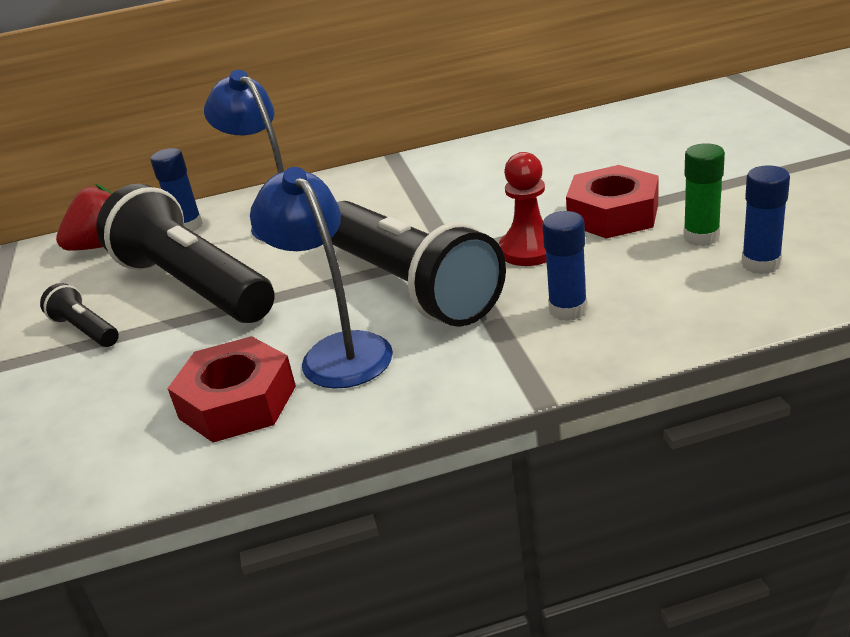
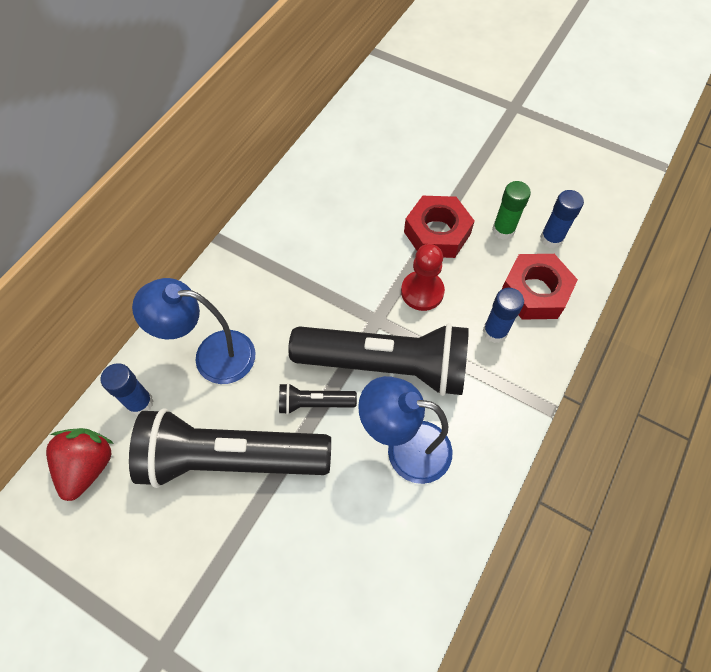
camera: 50 degrees left, 30 degrees up
(85, 330) = (200, 553): black flashlight -> black flashlight (314, 403)
(238, 402) = (394, 530): red nut -> red nut (535, 292)

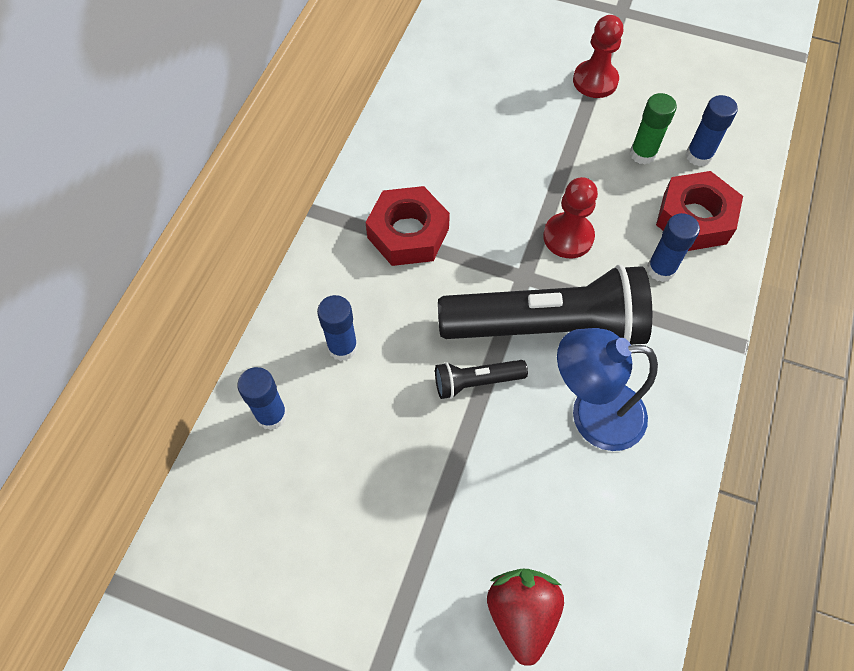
camera: 10 degrees left, 0 degrees up
(88, 466) = (229, 498): red strawberry -> red strawberry (521, 614)
(212, 356) = (342, 347): blue lamp -> blue glue stick
(231, 458) = (395, 460): black flashlight -> none
(437, 233) = (568, 167): red nut -> red nut (408, 233)
(477, 163) = (595, 81): none -> red pawn

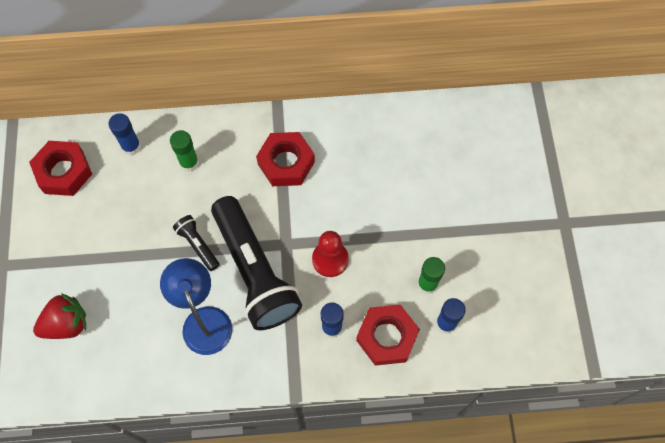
camera: 65 degrees right, 5 degrees up
(257, 530) = (64, 172): none -> red nut
(342, 347) = (189, 163): blue glue stick -> green glue stick
(595, 81) = (480, 229): red pawn -> none

